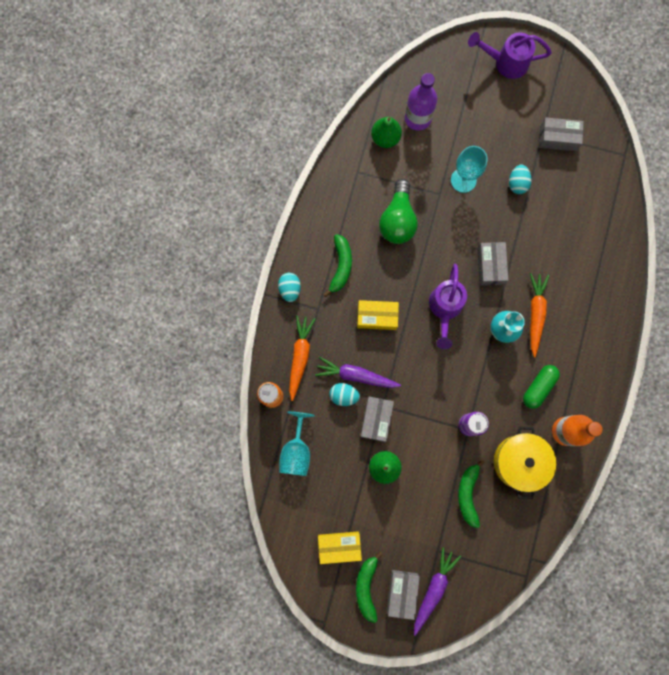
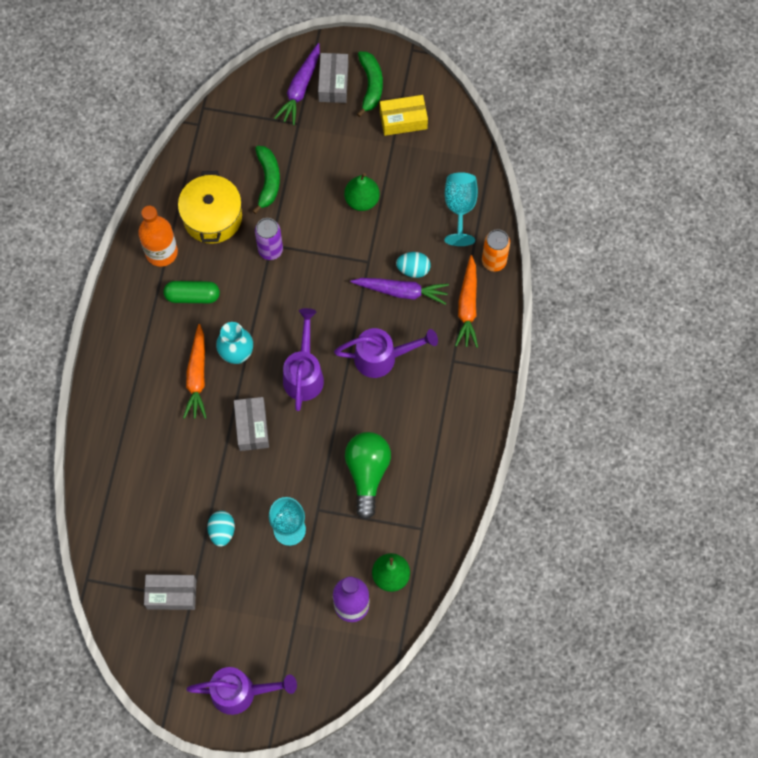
camera: 175 degrees right, 10 degrees down
(290, 289) = (488, 380): turquoise egg -> none
(341, 266) = (431, 412): green banana -> none
(376, 419) = (374, 247): grey box -> none
(377, 317) = (383, 357): yellow box -> purple watering can
(538, 387) = (192, 296): green capsule -> green capsule turned 60 degrees clockwise

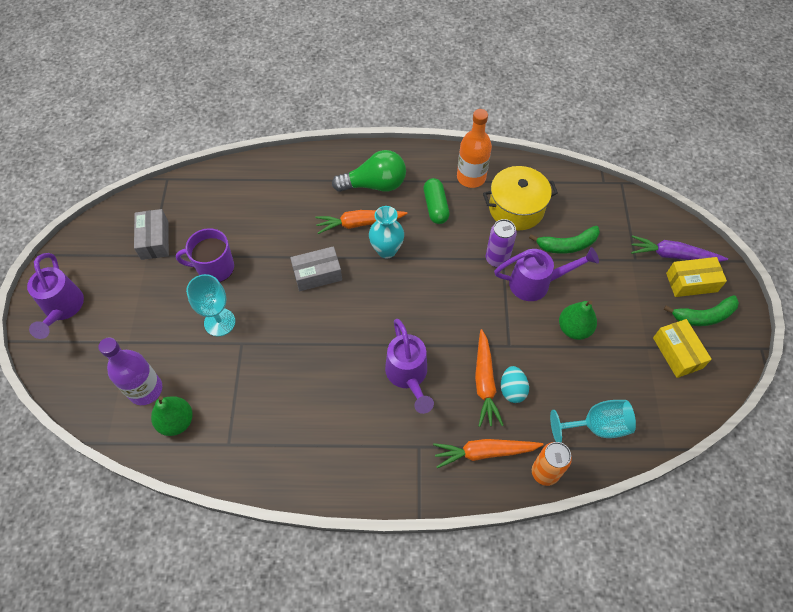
camera: 80 degrees right, 10 degrees down
(222, 531) = (215, 268): turquoise egg -> purple mug
(304, 373) = (378, 308): purple watering can -> purple watering can (537, 283)
(333, 83) = (691, 282): grey box -> yellow box
(367, 473) = (283, 382): green light bulb -> green light bulb (375, 185)
(401, 291) = (484, 382): purple carrot -> orange carrot

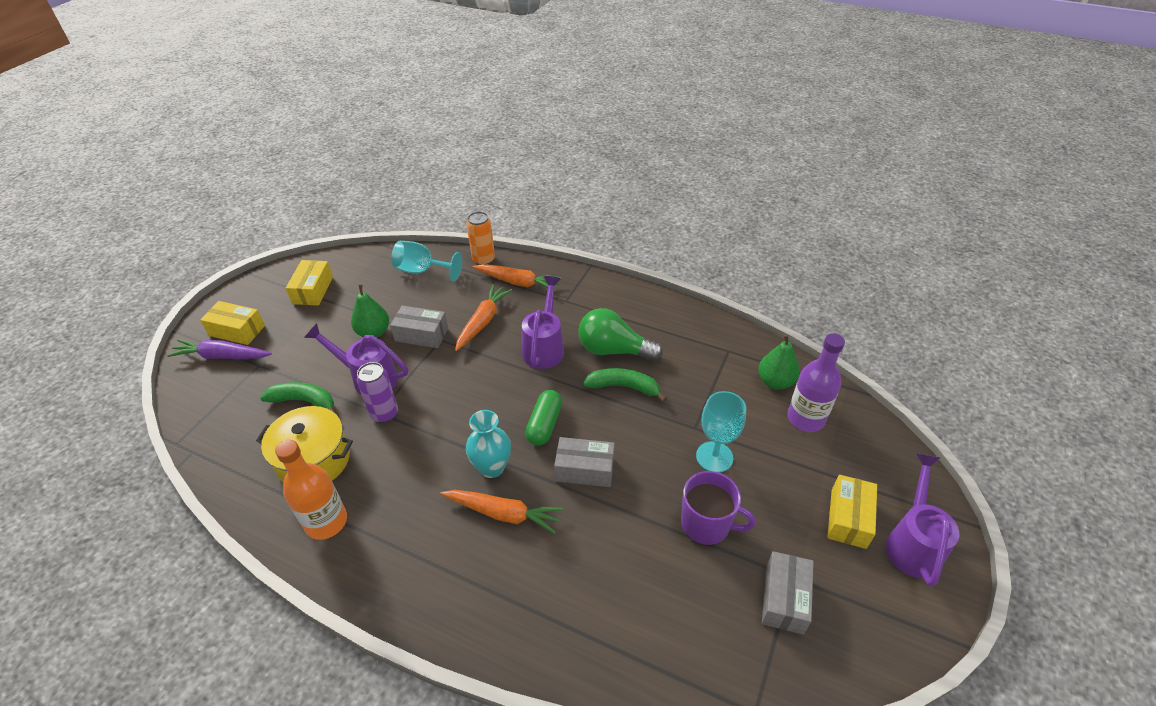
camera: 155 degrees left, 15 degrees down
(110, 310) = (848, 518): none -> yellow box
(375, 185) = (451, 563): green light bulb -> green light bulb (613, 350)
(435, 207) = (399, 499): green capsule -> green capsule (544, 424)
(512, 390) = (464, 310): turquoise egg -> none
(529, 344) = (421, 334): none -> grey box
(673, 255) = (222, 356): purple carrot -> purple carrot turned 150 degrees clockwise
(703, 316) = (261, 305): green banana -> green banana (624, 387)

